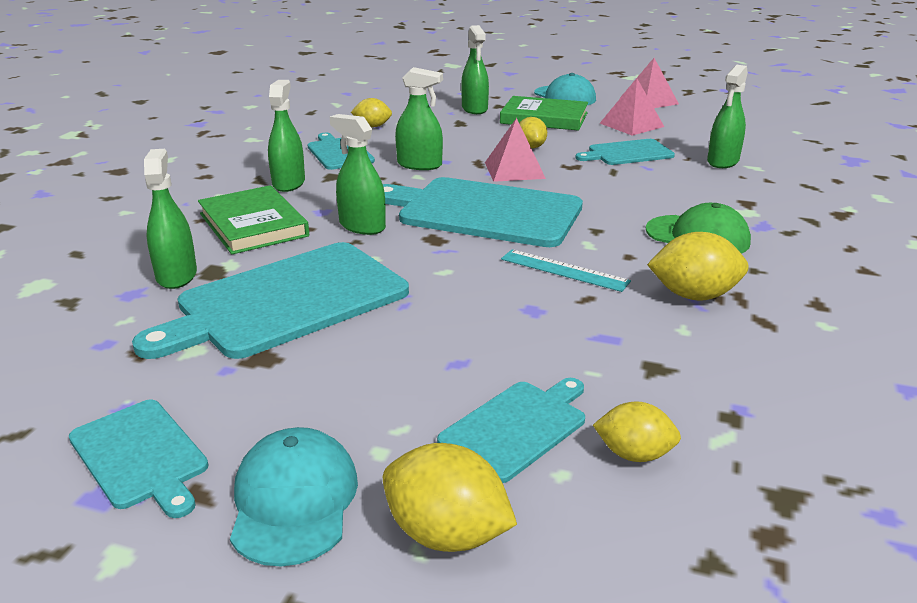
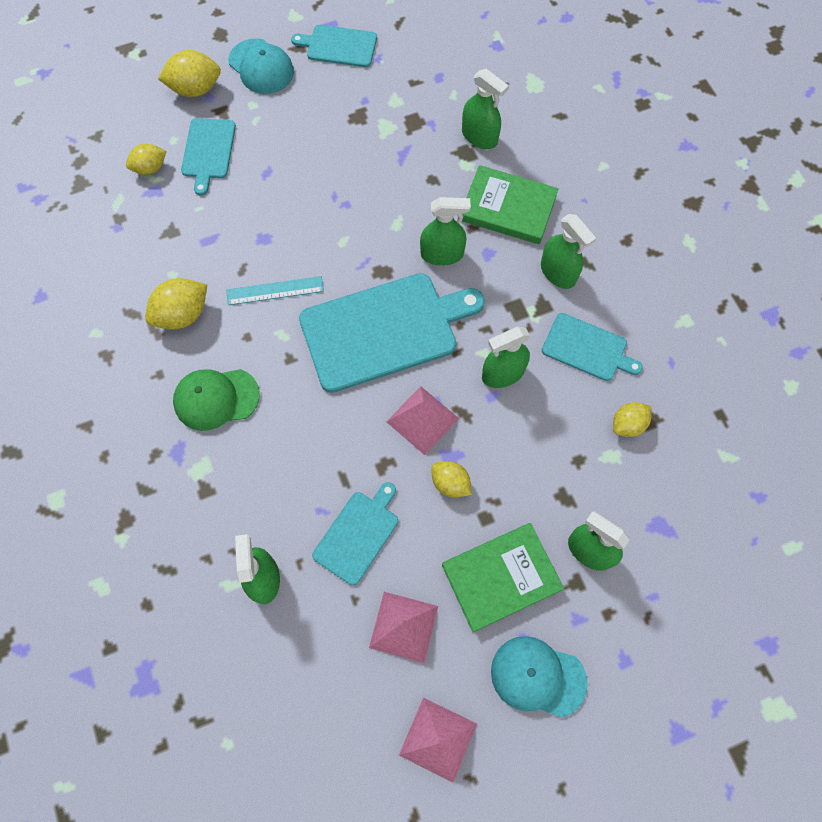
camera: 140 degrees right, 40 degrees up
(285, 301) = (396, 157): turquoise cutting board -> none

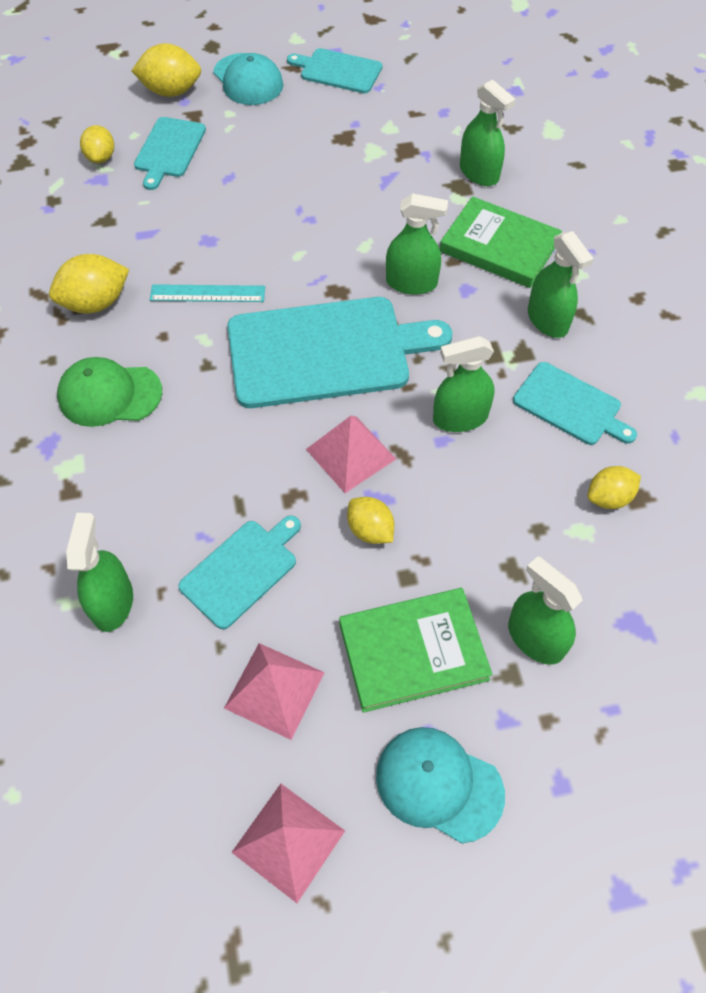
camera: 10 degrees right, 10 degrees down
(150, 168) = (101, 158): yellow lemon -> yellow lemon turned 75 degrees counterclockwise

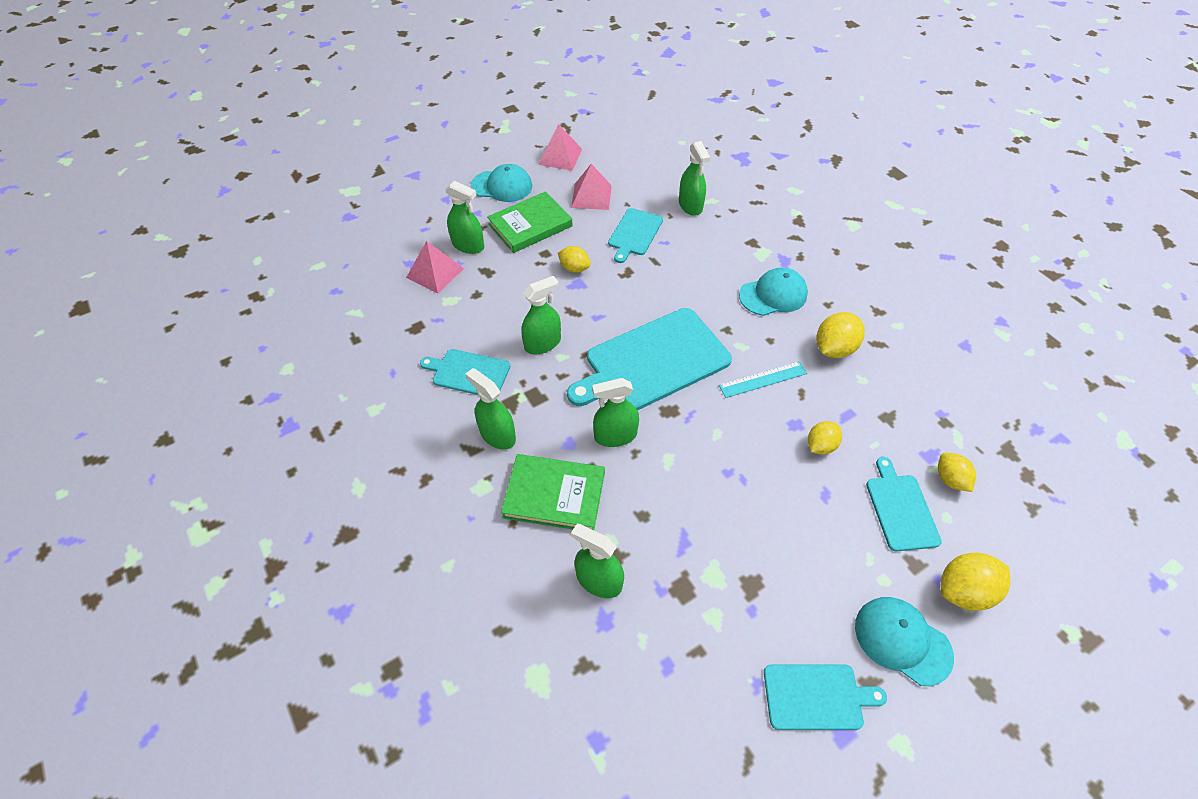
camera: 160 degrees right, 5 degrees down
(109, 394) = (773, 295): green cap -> turquoise cap
(351, 454) = (604, 303): pink pyramid -> pink pyramid (435, 273)
(608, 498) = (435, 322): yellow lemon -> yellow lemon (820, 446)

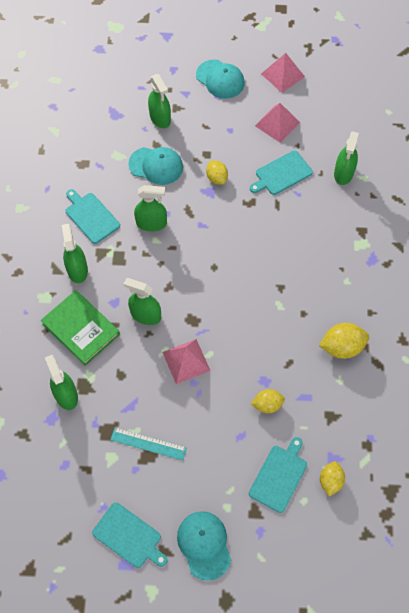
camera: 35 degrees right, 10 degrees up
(435, 273) = (123, 128): pink pyramid -> pink pyramid (186, 361)
(530, 225) = (214, 125): green book -> none
(653, 361) = (211, 280): turquoise cutting board -> none
(763, 379) = (272, 338): turquoise ruler -> turquoise ruler (148, 444)
(773, 295) = (337, 281): turquoise cap -> turquoise cap (156, 166)
(963, 590) = (268, 546): yellow lemon -> none

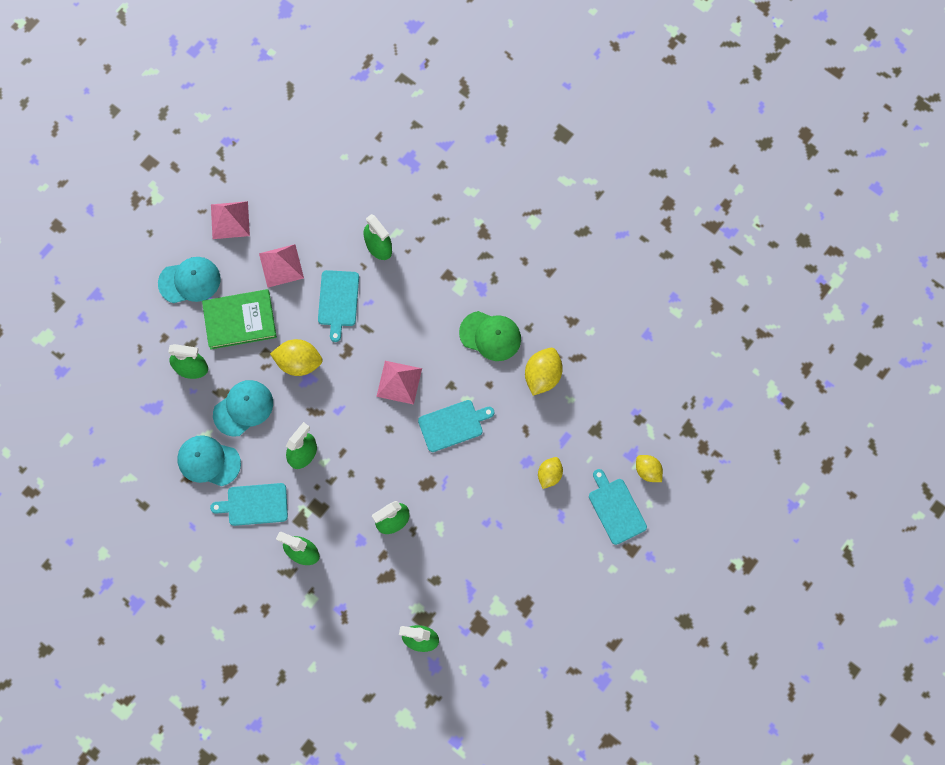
camera: 55 degrees left, 10 degrees up
(81, 329) = (366, 587): green book -> green book (240, 320)
(129, 536) = (582, 665): turquoise cutting board -> turquoise cutting board (453, 425)
(148, 444) = (514, 597): turquoise ruler -> none
(186, 361) = (462, 515): pink pyramid -> pink pyramid (399, 382)
(204, 545) = (630, 608): turquoise cap -> turquoise cap (208, 461)
(216, 178) = (299, 362): yellow lemon -> yellow lemon, size x1.53
(341, 289) = (490, 336): none -> green cap

